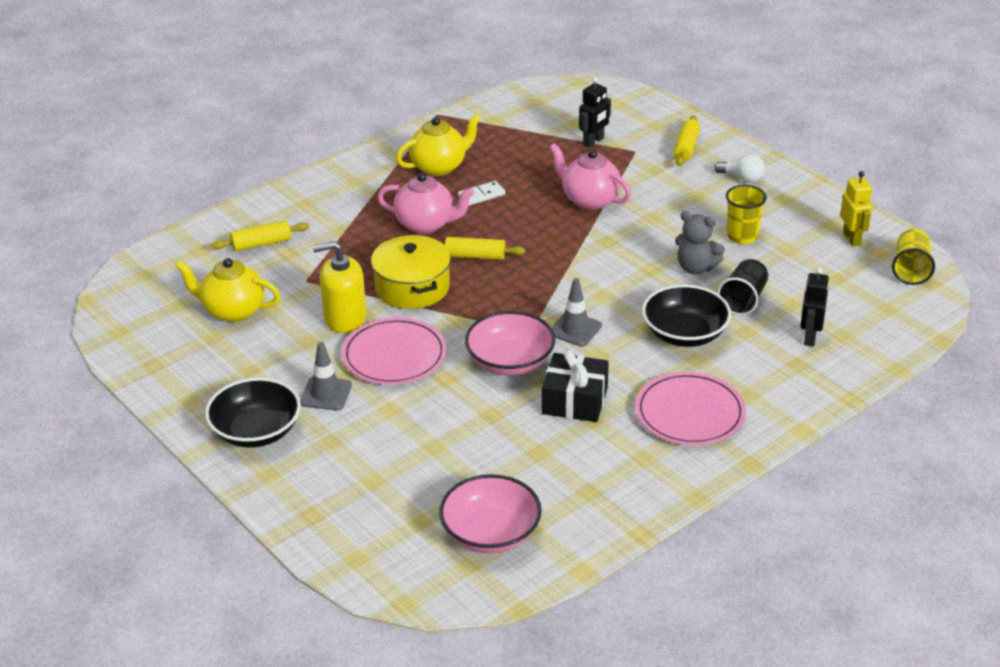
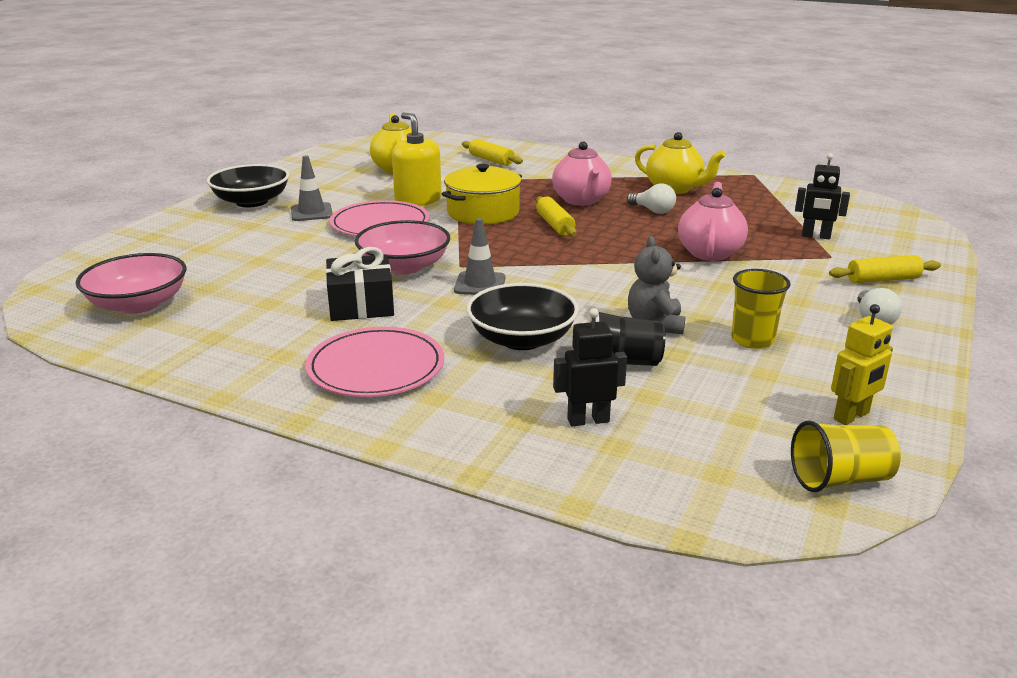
camera: 65 degrees right, 10 degrees down
(481, 195) = (653, 210): white domino -> white light bulb

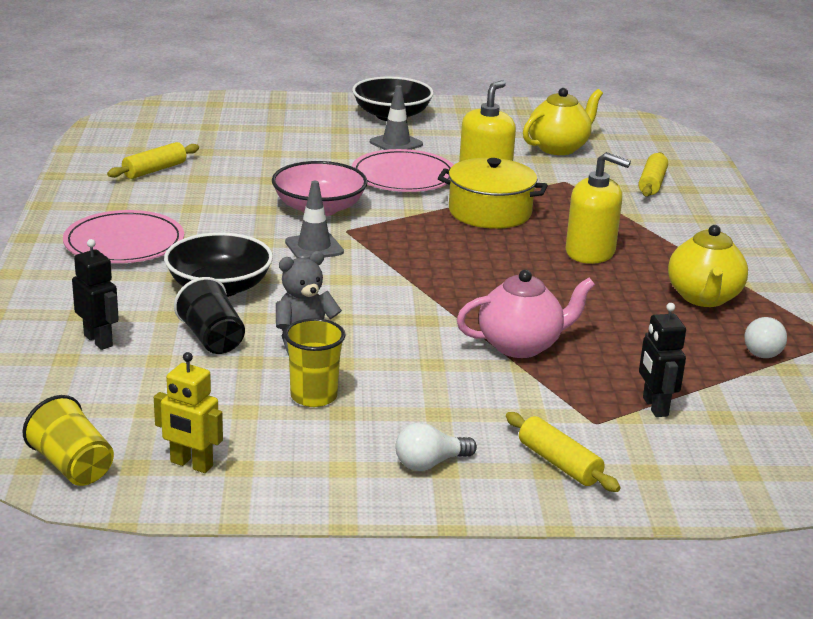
camera: 60 degrees right, 0 degrees up
(138, 304) = (156, 138): pink bowl -> none
(361, 304) = (226, 210): black gift -> none
(555, 225) = (499, 252): yellow rolling pin -> yellow rolling pin (154, 170)
(581, 200) = (590, 252): pink teapot -> yellow soap dispenser
(653, 210) = (611, 296): white light bulb -> white light bulb (762, 350)

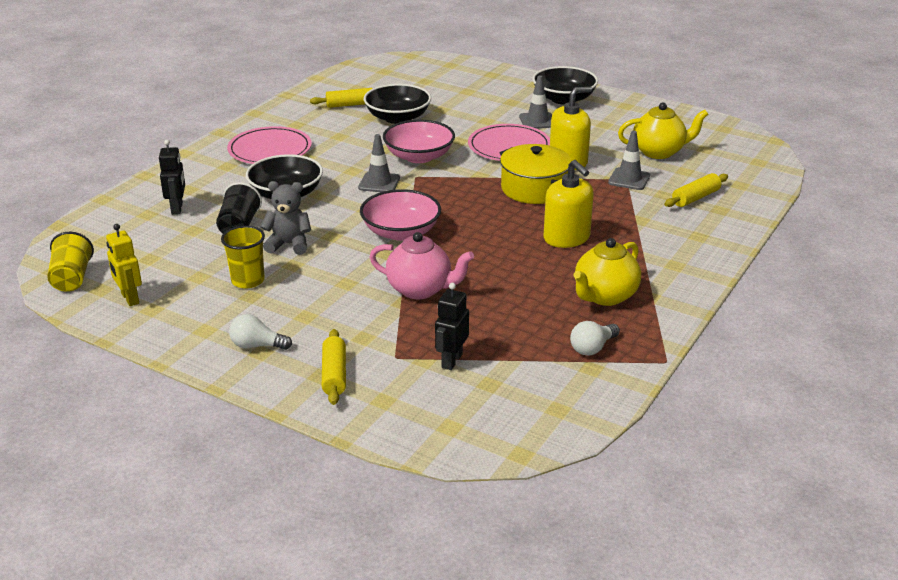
camera: 35 degrees right, 5 degrees up
(234, 172) = (398, 118): none -> black bowl
(414, 292) = (401, 232): none -> pink bowl
(568, 180) = (629, 179): none -> grey traffic cone

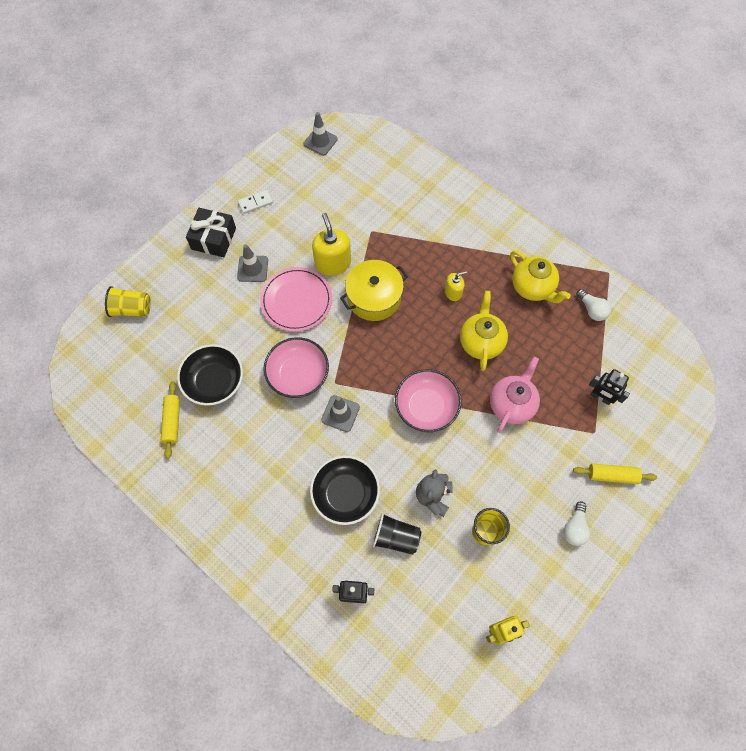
camera: 80 degrees left, 35 degrees up
(72, 278) = (463, 685): yellow cup -> yellow cup (132, 309)
(270, 149) = (253, 504): pink plate -> none
(564, 99) = (214, 238): black bowl -> black gift
(566, 238) = (453, 292): yellow soap dispenser -> yellow soap dispenser, size x0.56
(622, 113) = (255, 202): none -> white domino
(629, 179) = (372, 229): grey traffic cone -> grey traffic cone (320, 141)
(659, 152) = (331, 197): yellow teapot -> yellow teapot (481, 342)
(695, 198) = (408, 195): yellow rolling pin -> none

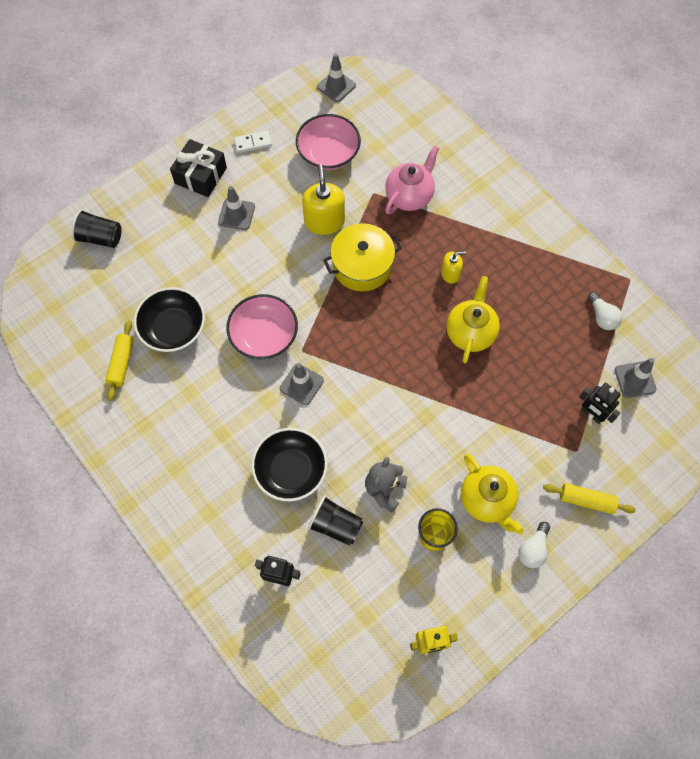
camera: 10 degrees right, 0 degrees up
(132, 309) = (100, 238): yellow cup -> black cup
(296, 301) = (277, 256): pink plate -> none
(426, 407) = (396, 392): pink bowl -> pink bowl (328, 153)
(511, 404) = (490, 405): pink teapot -> pink teapot (409, 196)
(533, 288) = (540, 282): yellow teapot -> yellow teapot (487, 500)
(631, 360) = (635, 379): none -> grey traffic cone

